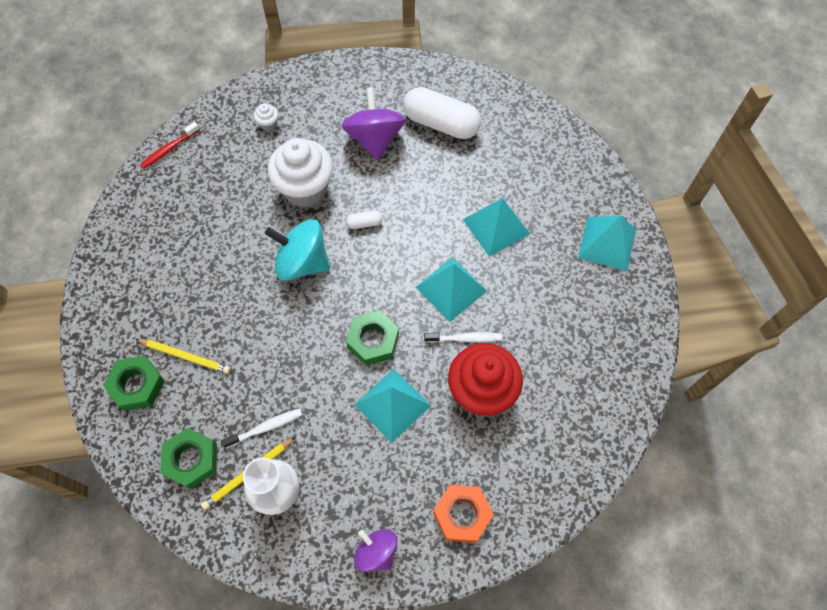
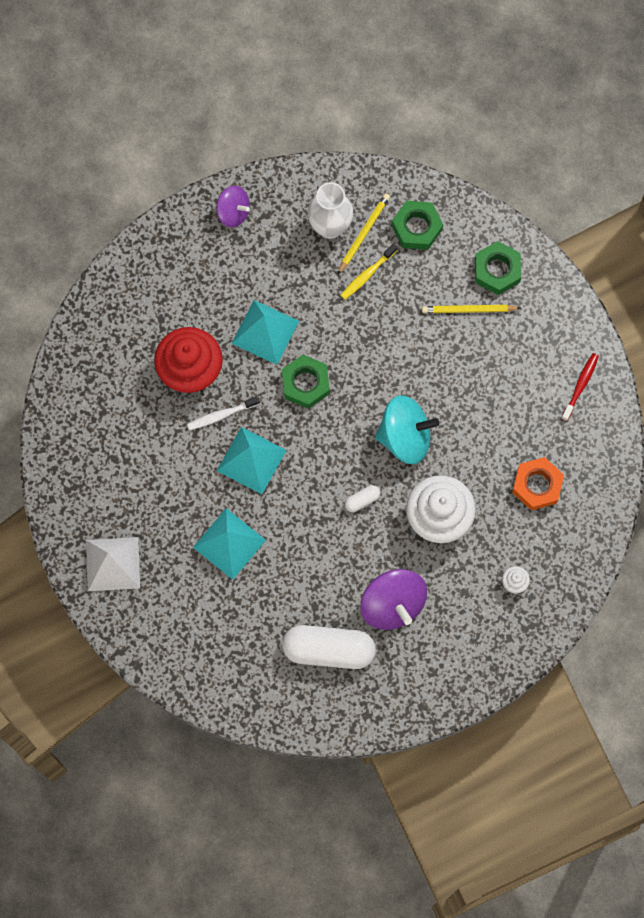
camera: 160 degrees right, 10 degrees up
(169, 149) = (603, 514): red toothbrush -> red toothbrush (580, 385)
(265, 428) = (367, 274): white toothbrush -> yellow toothbrush
(462, 514) = (174, 263): orange nut -> orange nut (537, 485)
(607, 243) = (113, 564): turquoise pyramid -> white pyramid

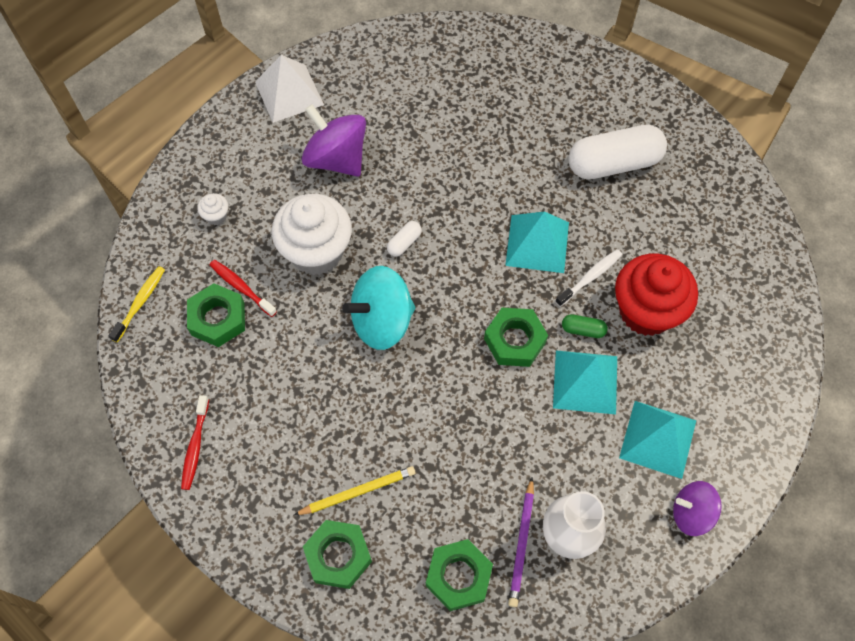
camera: 160 degrees right, 10 degrees down
(113, 564) = (626, 108): white pyramid -> white pyramid (289, 93)
(229, 543) = (523, 160): turquoise pyramid -> turquoise pyramid (657, 439)
(248, 373) = (583, 330): none -> green capsule
(328, 650) = (385, 101): white capsule -> white capsule (614, 163)
(363, 233) = (521, 544): yellow pencil -> purple pencil
(367, 274) = (496, 492): yellow toothbrush -> yellow toothbrush (140, 302)
(510, 507) = (241, 287): none -> red toothbrush
(537, 485) = (218, 319): orange nut -> green nut

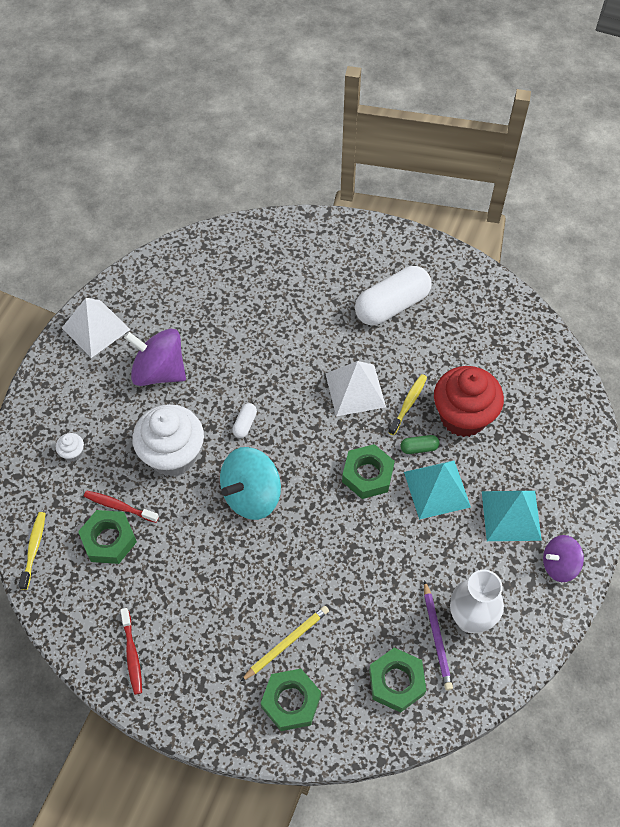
camera: 20 degrees left, 5 degrees down
(537, 243) = (355, 390): turquoise pyramid -> white pyramid
(590, 277) = (408, 403): white toothbrush -> yellow toothbrush

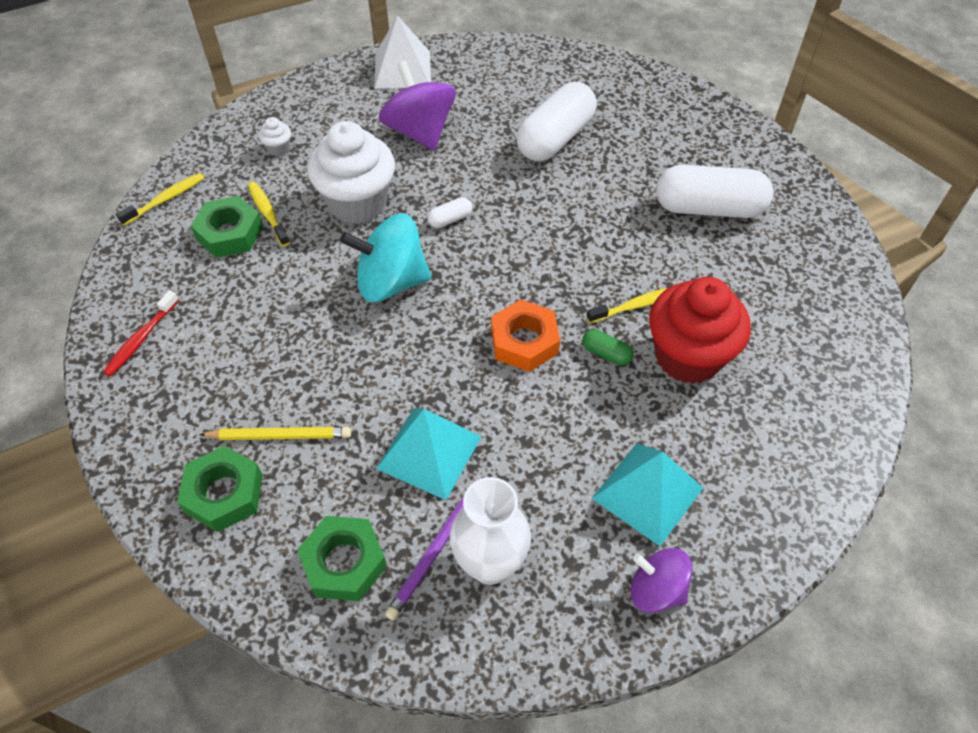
camera: 40 degrees right, 5 degrees down
(119, 506) = (268, 213): red toothbrush -> yellow toothbrush
(254, 316) = (555, 138): none -> white capsule
(355, 390) = (591, 258): white pyramid -> none
(367, 475) = (524, 341): green nut -> orange nut
(436, 489) = (586, 406): turquoise pyramid -> turquoise pyramid (429, 452)

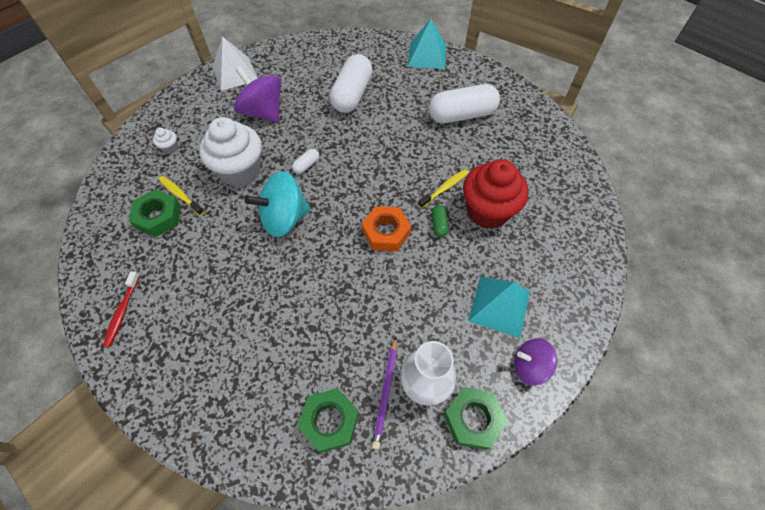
camera: 20 degrees left, 5 degrees up
(166, 199) = (101, 205): yellow toothbrush -> none
(224, 493) = (227, 403): green nut -> green nut (473, 419)
(279, 436) = (250, 348): yellow pencil -> none
(429, 452) = (355, 325): turquoise pyramid -> turquoise pyramid (427, 55)
(606, 353) = (439, 224): green capsule -> green capsule turned 75 degrees clockwise

